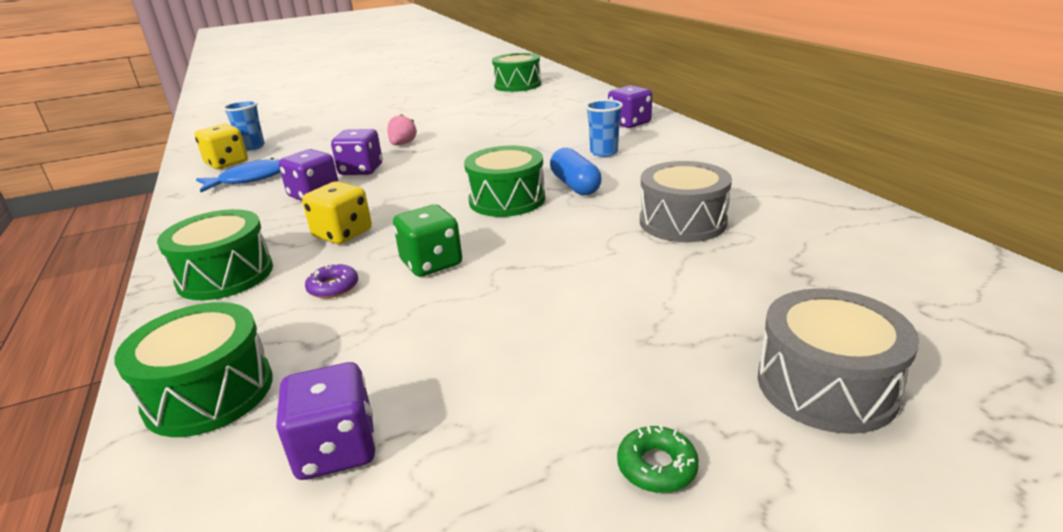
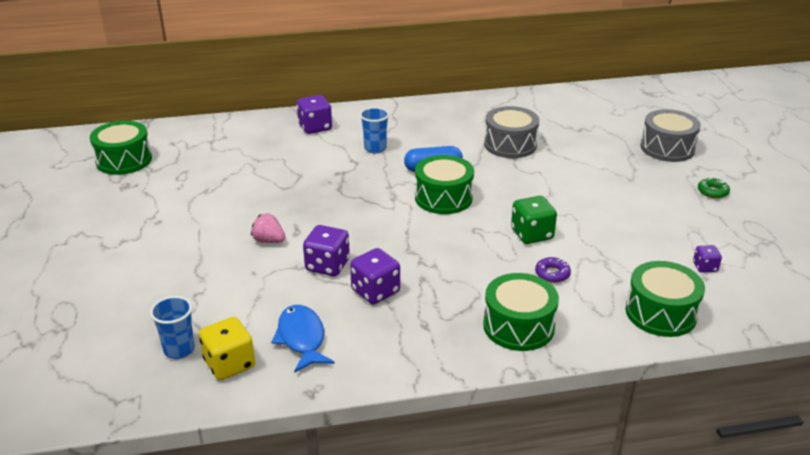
camera: 80 degrees left, 5 degrees up
(336, 449) = (705, 267): purple dice -> purple dice, size x0.56
(342, 234) = (468, 272): yellow dice -> none

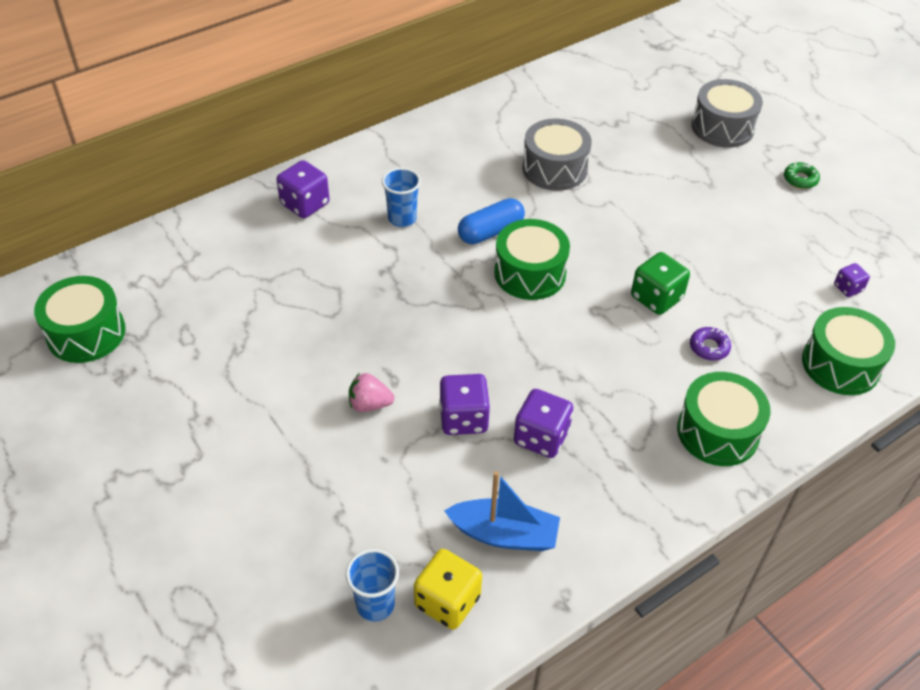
camera: 25 degrees left, 15 degrees up
(302, 338) = (504, 534): blue fish -> blue boat

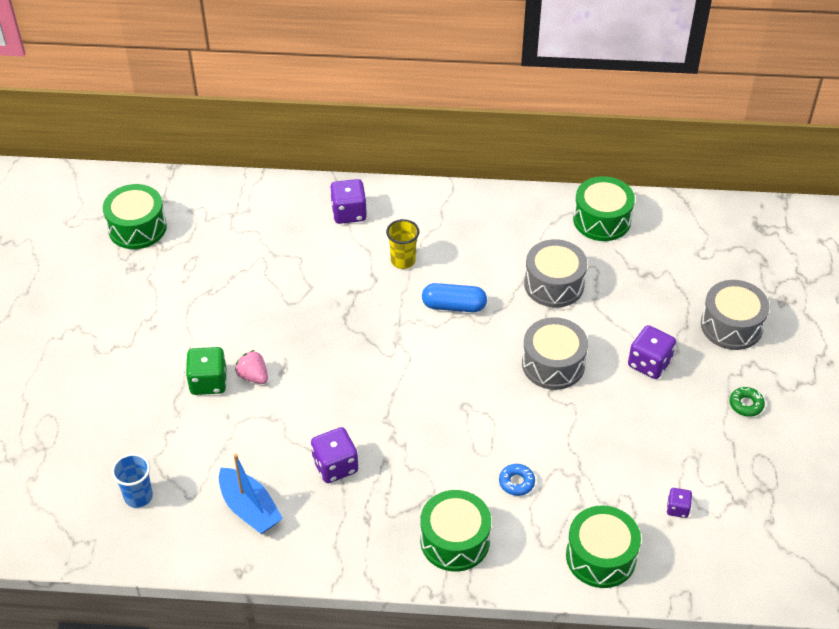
camera: 40 degrees right, 0 degrees up
(402, 218) = (403, 261): blue cup -> yellow cup
(447, 601) = (178, 523): yellow dice -> none
(463, 418) = (300, 422): purple dice -> purple dice (649, 363)
(530, 273) = (448, 352): green drum -> green drum (602, 220)
(626, 232) = (553, 364): none -> grey drum
(656, 298) = (519, 424): green dice -> green dice (208, 382)
(709, 347) = (516, 482): purple donut -> blue donut

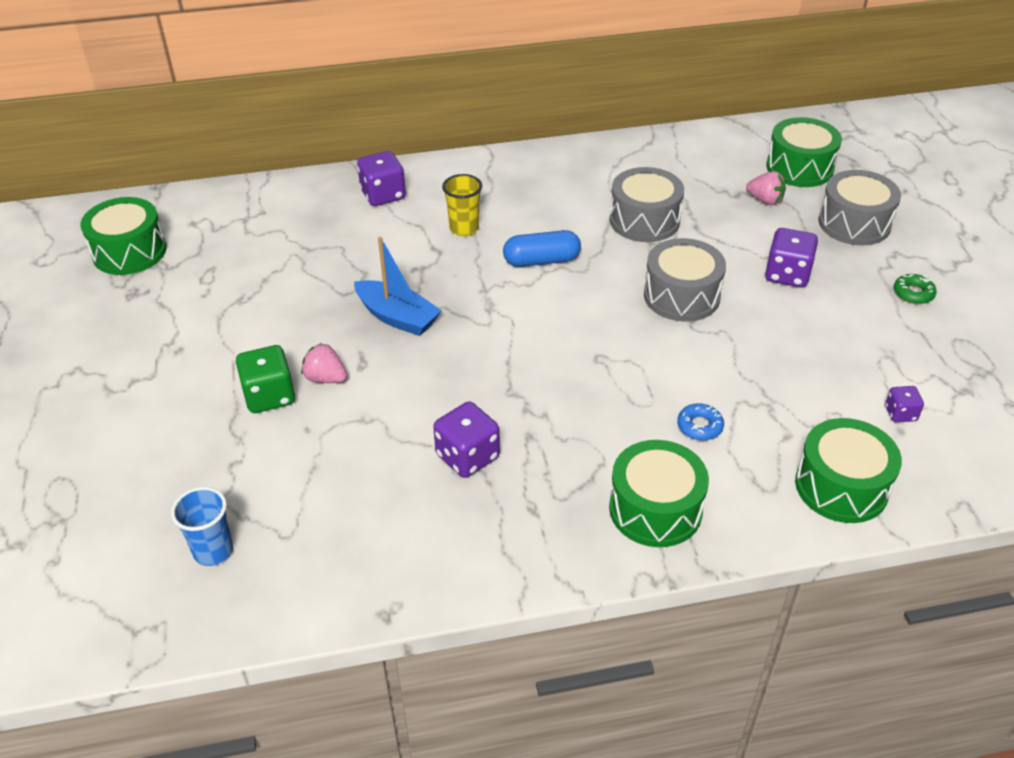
camera: 15 degrees left, 5 degrees down
(249, 508) = (372, 531): blue boat -> blue boat (397, 317)
(602, 220) = (666, 154): green drum -> green drum (799, 168)
(666, 286) = (765, 200): none -> pink strawberry

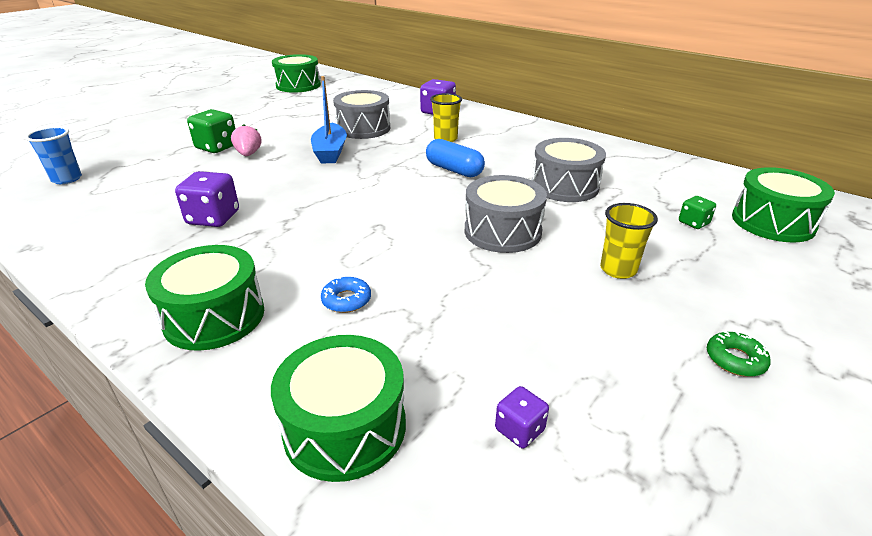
camera: 50 degrees right, 10 degrees down
(765, 200) = (693, 223): pink strawberry -> green dice
(787, 275) = (618, 269): purple dice -> yellow cup
(854, 223) = (763, 278): grey drum -> grey drum (363, 128)

